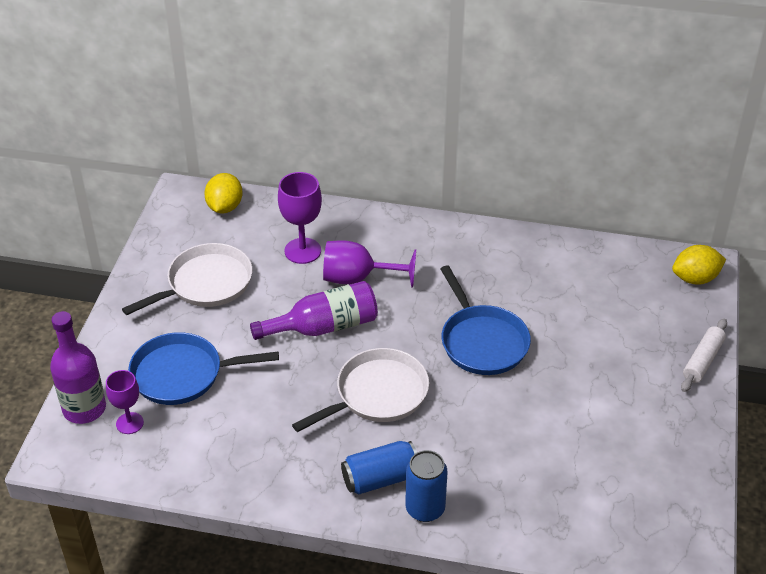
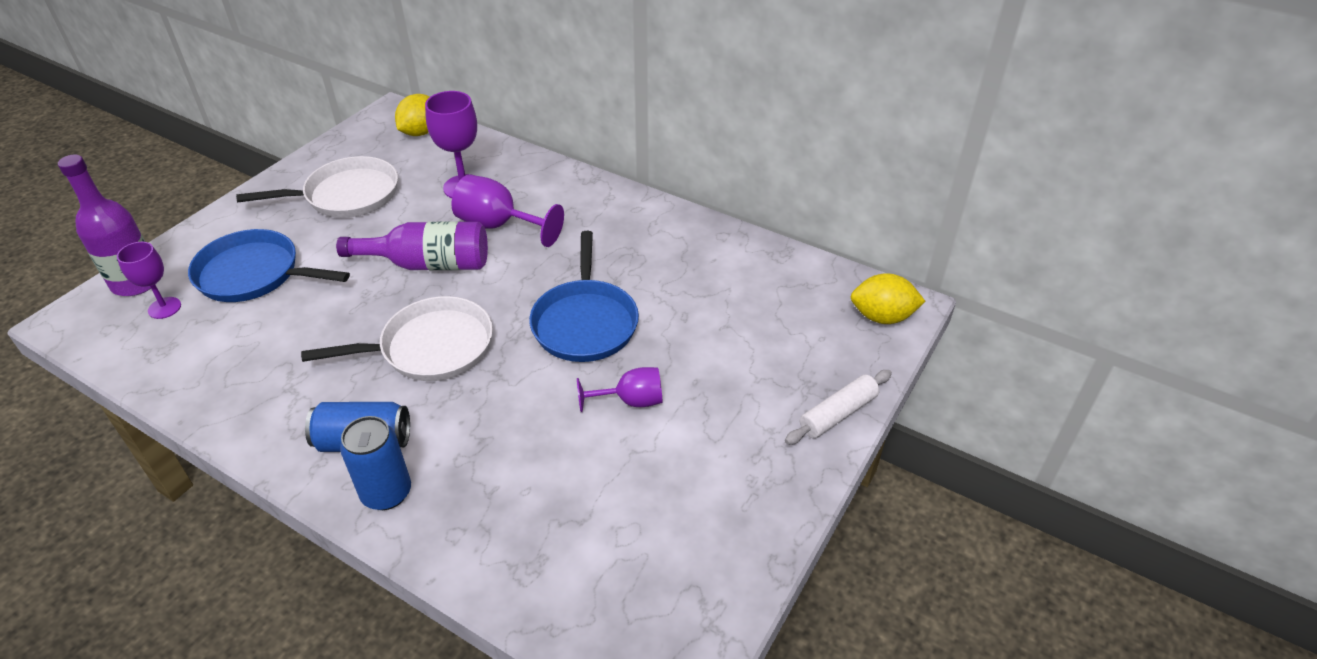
camera: 20 degrees right, 0 degrees up
(554, 392) = (630, 401): none -> purple goblet

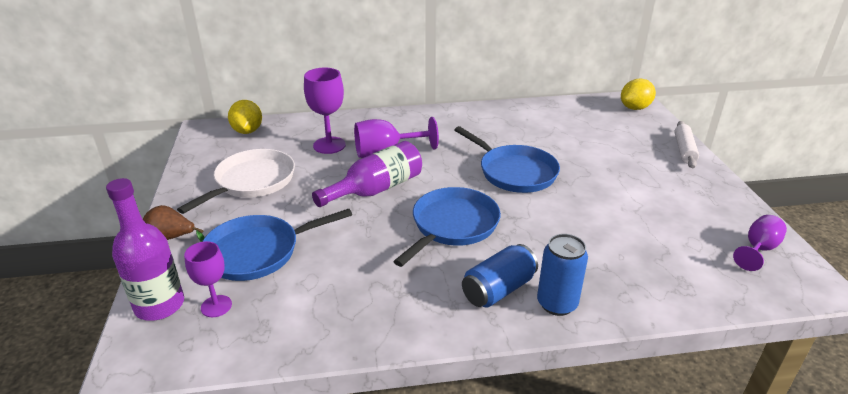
camera: 40 degrees left, 10 degrees down
(221, 222) = (172, 238): none -> brown pear
(431, 347) = (452, 226): white pan -> blue pan
(630, 401) = (596, 192): purple goblet -> purple goblet (758, 249)

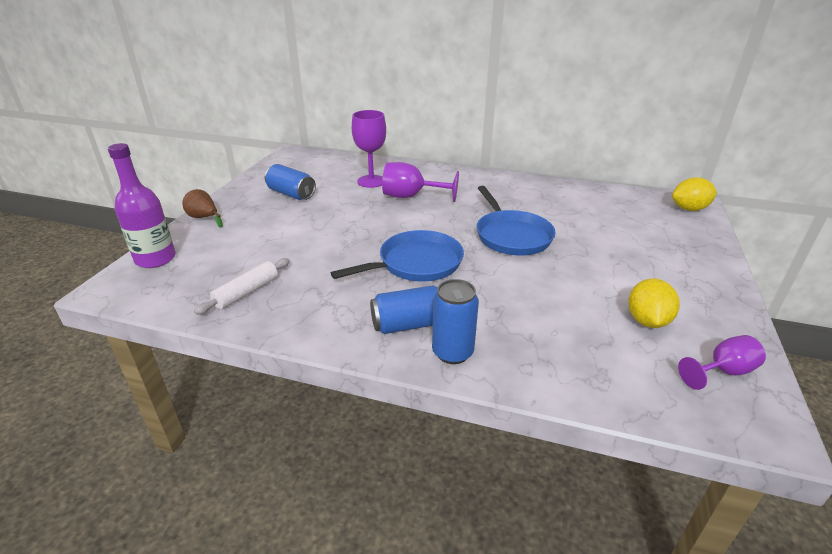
camera: 25 degrees right, 0 degrees up
(216, 306) = (189, 270): purple goblet -> none
(247, 131) = (320, 159): yellow lemon -> yellow lemon (647, 321)
(252, 182) = (291, 194): white pan -> blue can
(258, 252) = (250, 242): blue pan -> none
(376, 189) = (378, 221): purple bottle -> none
(684, 150) = (714, 257): white rolling pin -> white rolling pin (247, 292)

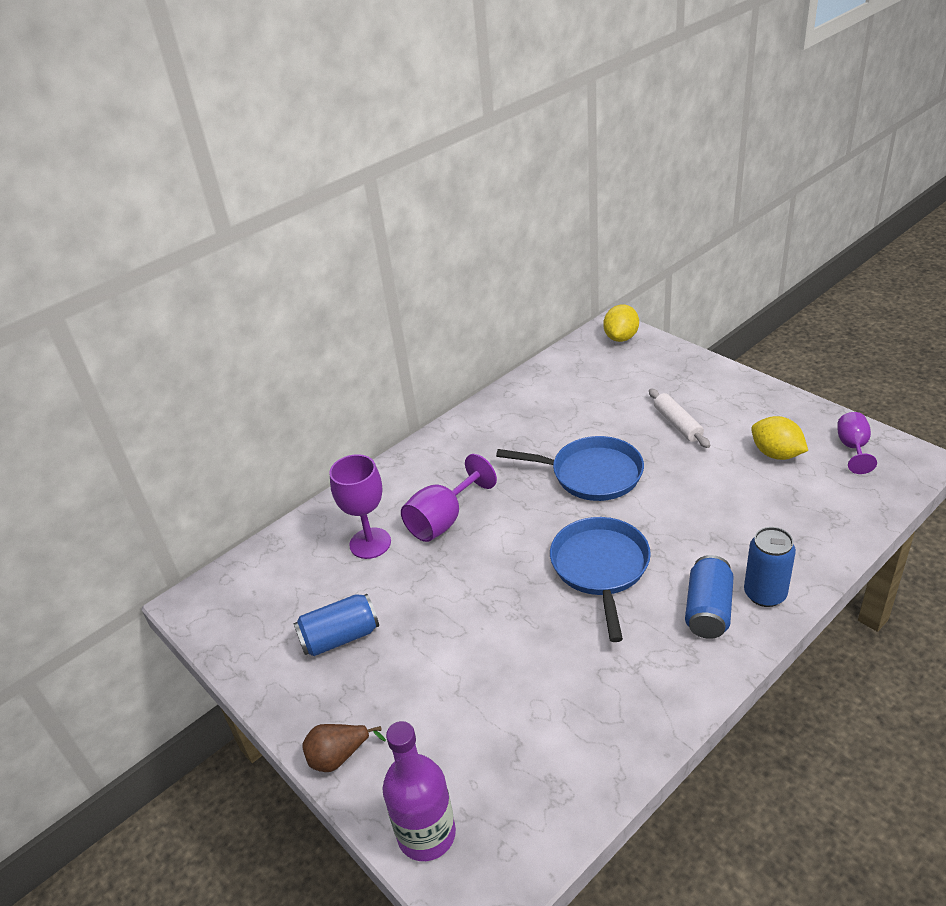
camera: 55 degrees left, 5 degrees up
(247, 292) = (574, 739): white rolling pin -> white rolling pin (677, 424)

